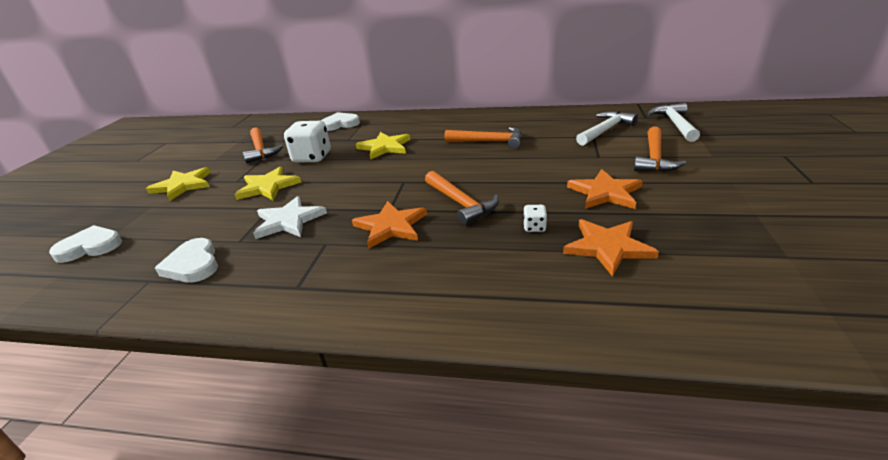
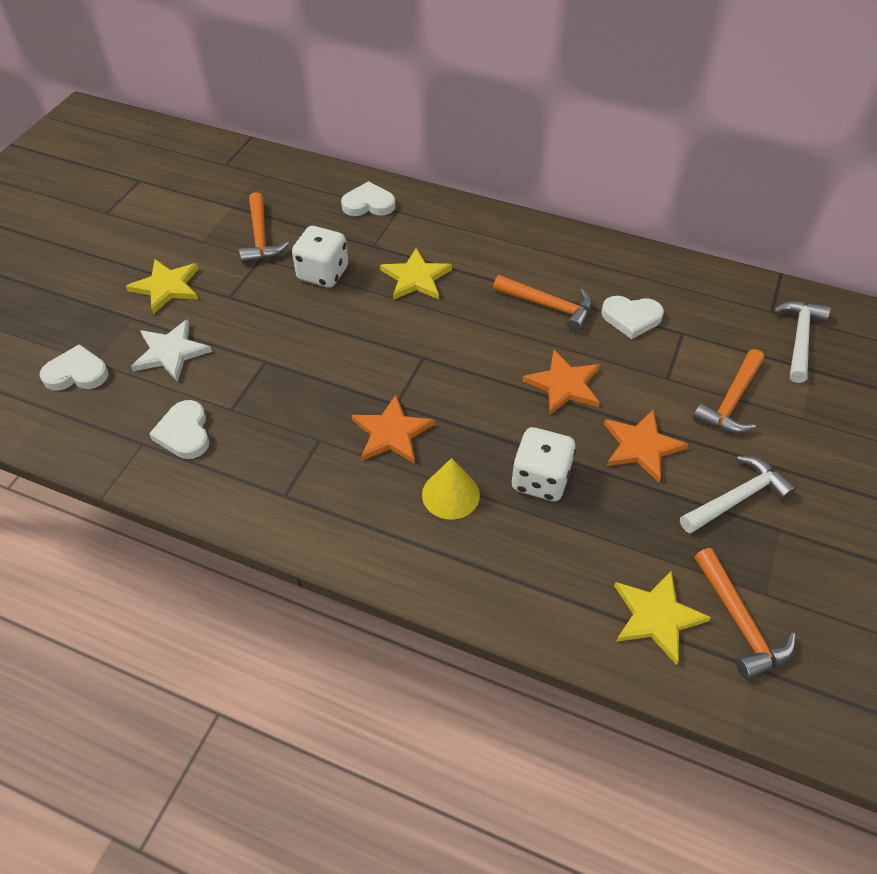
camera: 10 degrees right, 20 degrees up
(268, 186) = (266, 319): yellow star -> yellow star (656, 616)
(289, 221) = (285, 390): white star -> white star (171, 352)
(459, 253) = (450, 494): none -> yellow cone
(460, 203) = (476, 416): orange hammer -> orange hammer (739, 622)
(534, 227) = (540, 479): white dice -> white dice, size x2.22
(552, 136) = (631, 318): none -> white heart
(605, 130) = (703, 325): white hammer -> white hammer (736, 498)
(607, 247) = (600, 530): orange star -> orange star (564, 385)

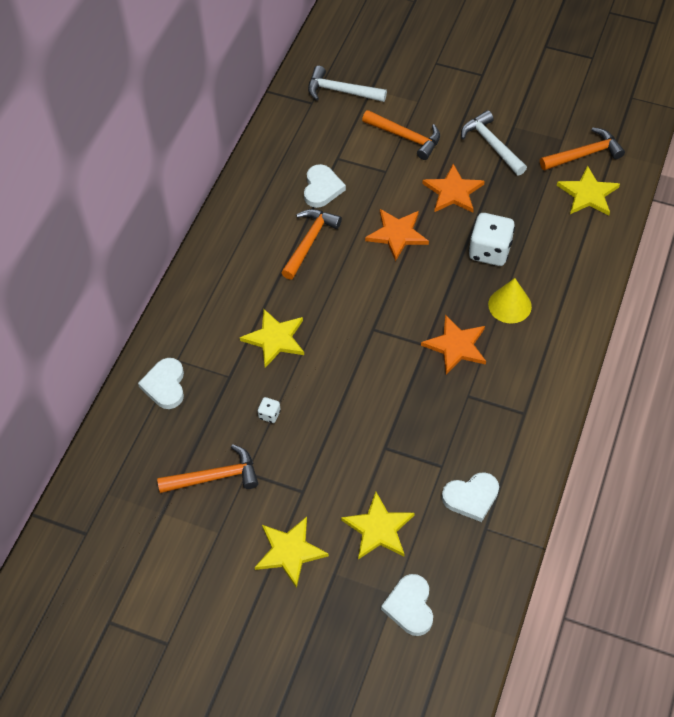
camera: 90 degrees left, 5 degrees up
(171, 352) = (378, 528): white star -> yellow star
(323, 273) = (269, 414): white dice -> white dice, size x0.45

